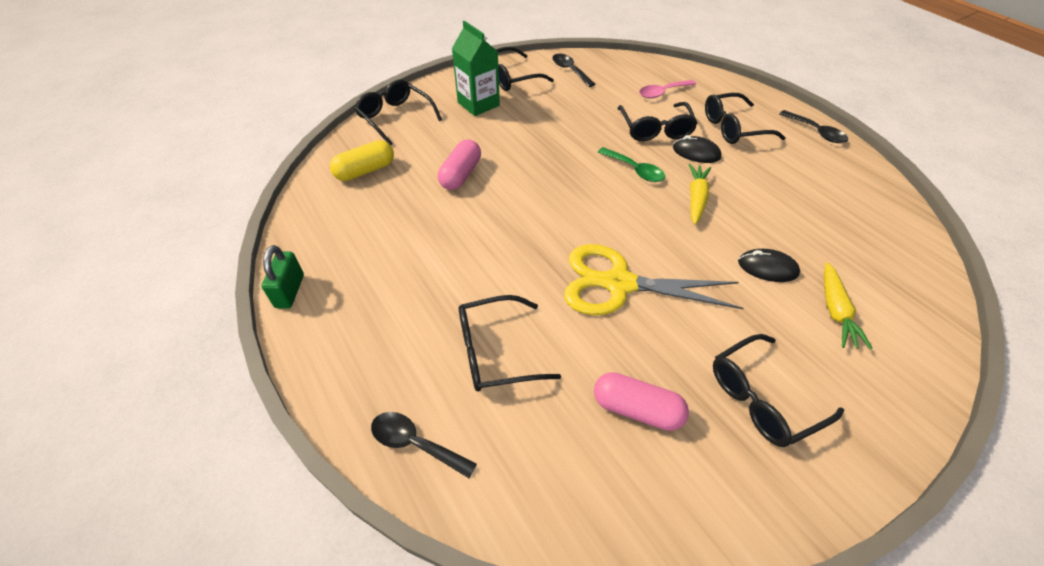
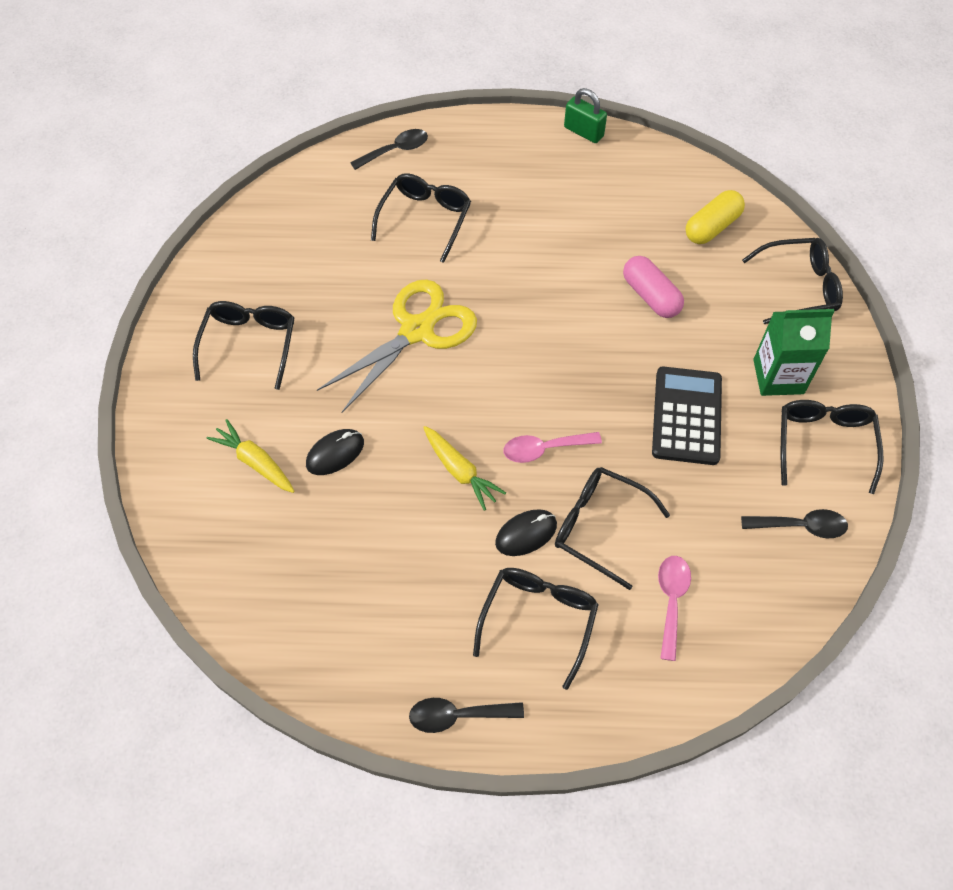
camera: 125 degrees right, 10 degrees up
(365, 170) = (712, 227): yellow capsule -> yellow capsule turned 45 degrees clockwise
(544, 126) = (686, 416): none -> black calculator
(634, 170) = (544, 449): green spoon -> pink spoon
(637, 409) = (311, 268): pink capsule -> none

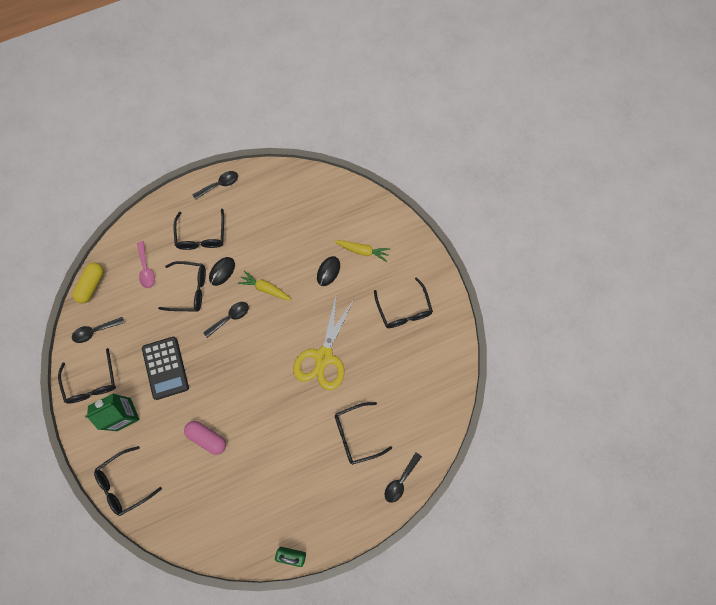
camera: 155 degrees right, 15 degrees up
(425, 219) = (356, 434): black glasses -> black glasses turned 75 degrees clockwise
(544, 449) = (230, 318): pink spoon -> black spoon
(712, 227) = (186, 508): yellow capsule -> yellow capsule (92, 285)

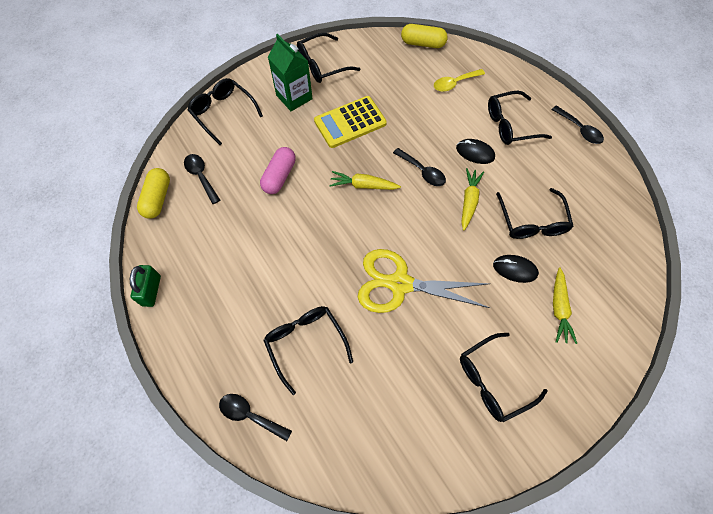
camera: 80 degrees right, 10 degrees down
(95, 331) = (375, 56): black spoon -> black spoon (201, 177)
(146, 269) = (454, 83): pink spoon -> yellow spoon
(165, 368) = (350, 122): black calculator -> yellow calculator
(190, 289) = (444, 126): black glasses -> black glasses (532, 222)
(205, 549) = (158, 198): none -> yellow capsule
(232, 368) = (363, 185): none -> yellow carrot

